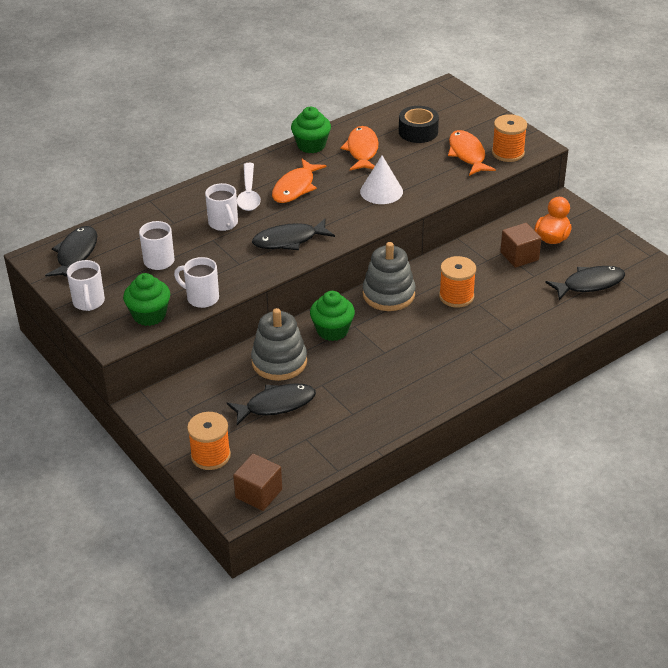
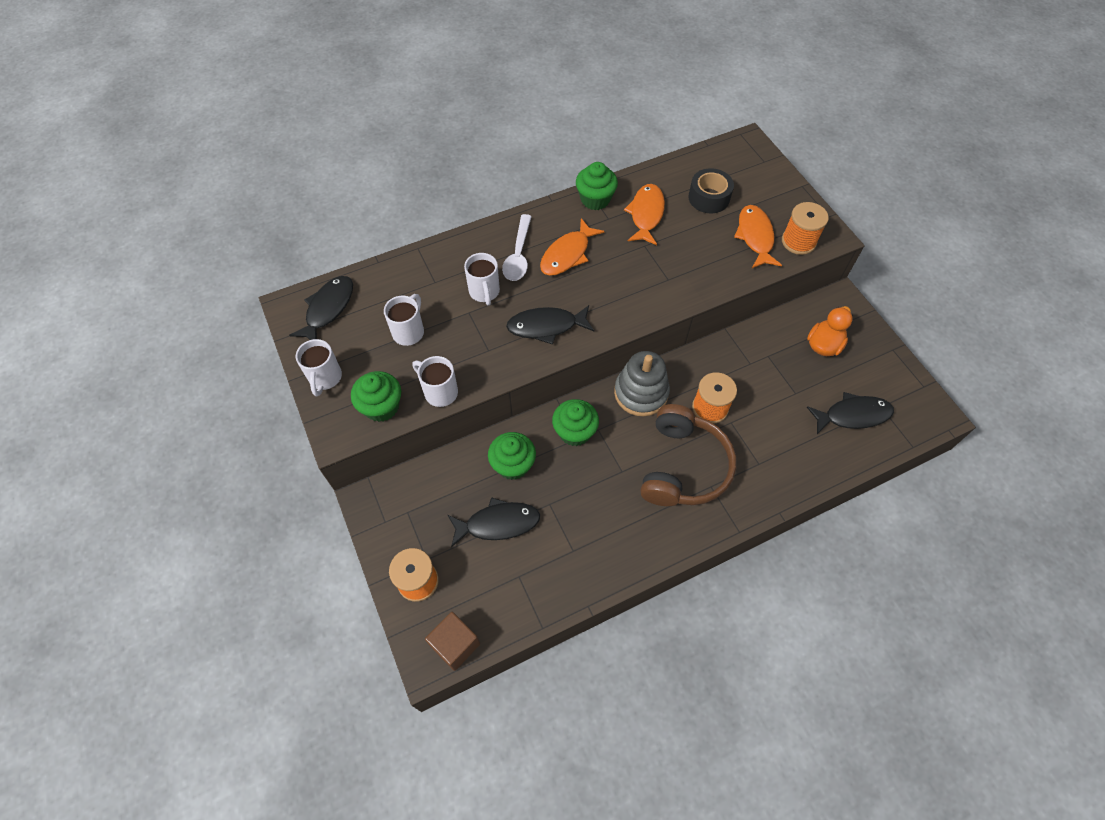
camera: 10 degrees right, 20 degrees up
(279, 362) = (513, 465): grey stacking toy -> green cupcake
(381, 191) = (655, 274): white cone -> none
(441, 341) = (683, 466): none -> brown headphones
(519, 256) = (785, 364): brown cube -> none

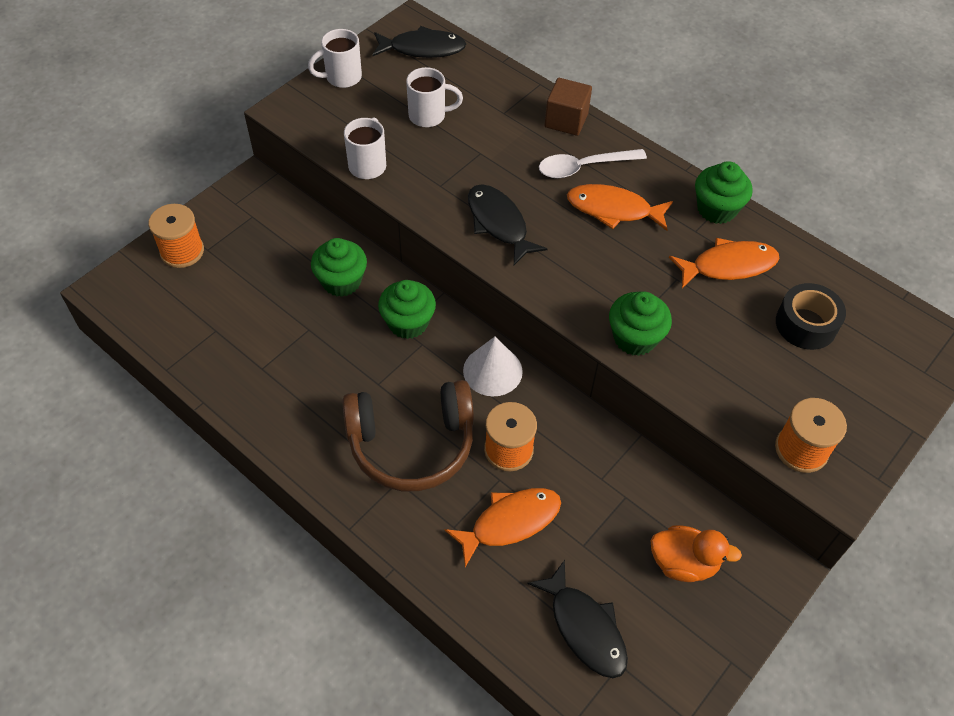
camera: 65 degrees right, 5 degrees down
(381, 407) = (329, 129): green cupcake -> green cupcake (635, 338)
(455, 644) = (127, 303): brown cube -> brown cube (566, 120)
(484, 292) = (514, 156): white mug -> none
(498, 523) = (268, 292): black fish -> none
(641, 393) = (492, 371): grey stacking toy -> white cone
(755, 237) = (773, 395): orange fish -> orange fish (510, 522)

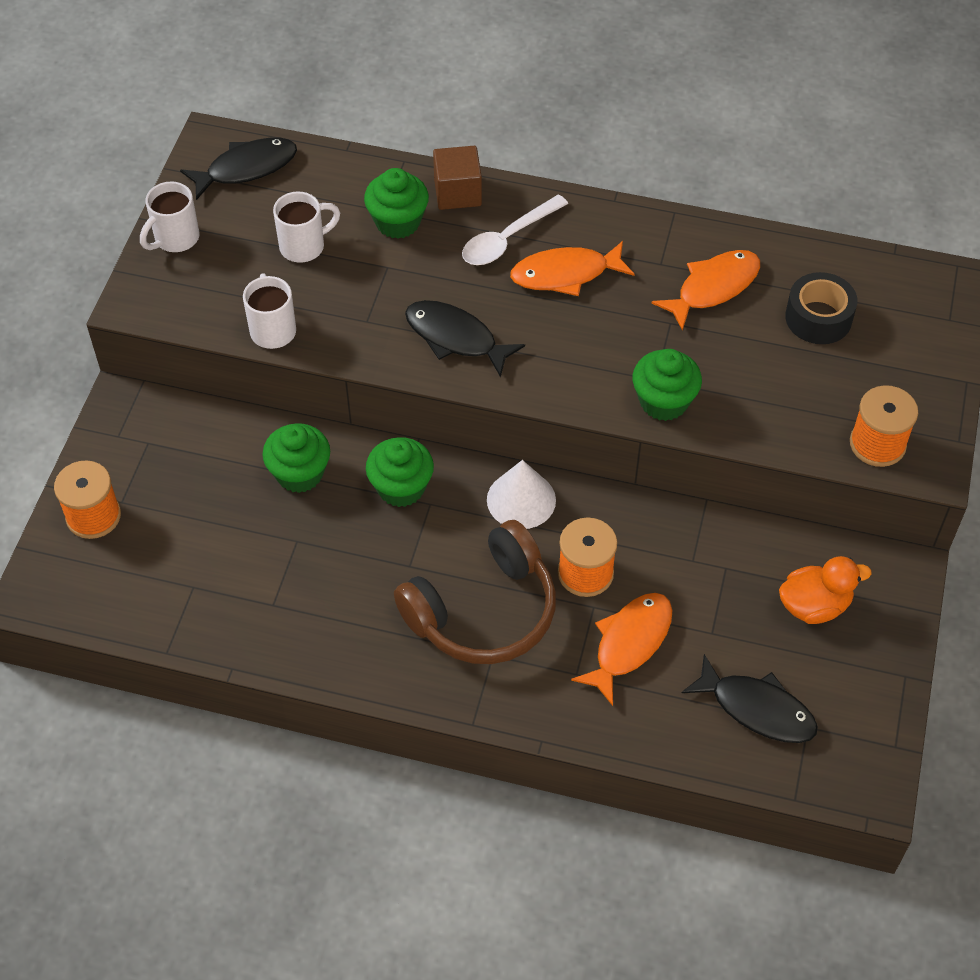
camera: 25 degrees left, 0 degrees up
(716, 209) = (669, 231): green cupcake -> green cupcake (398, 222)

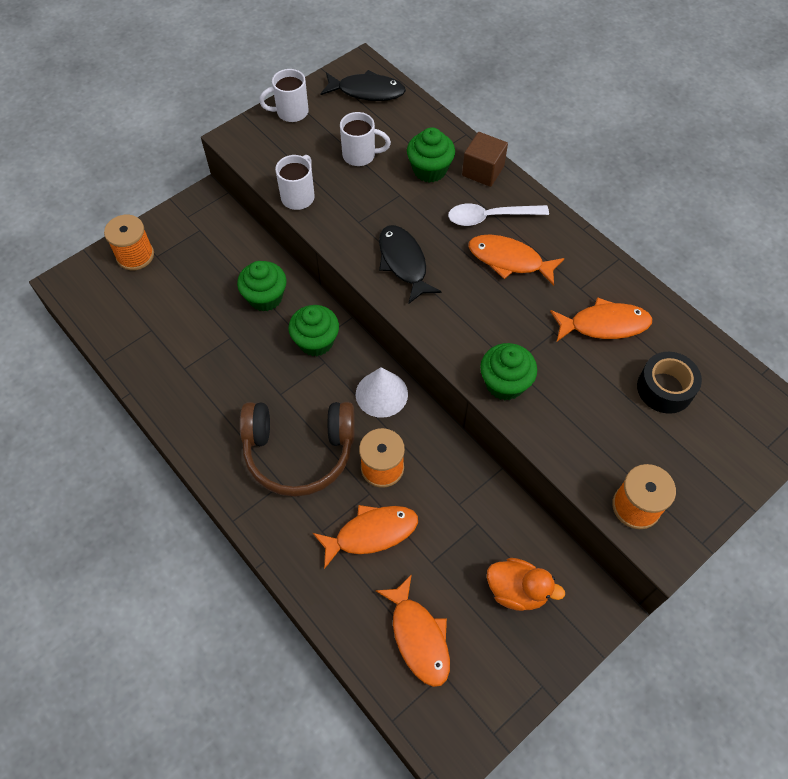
camera: 35 degrees right, 5 degrees up
(757, 709) = (418, 637): black fish -> orange fish

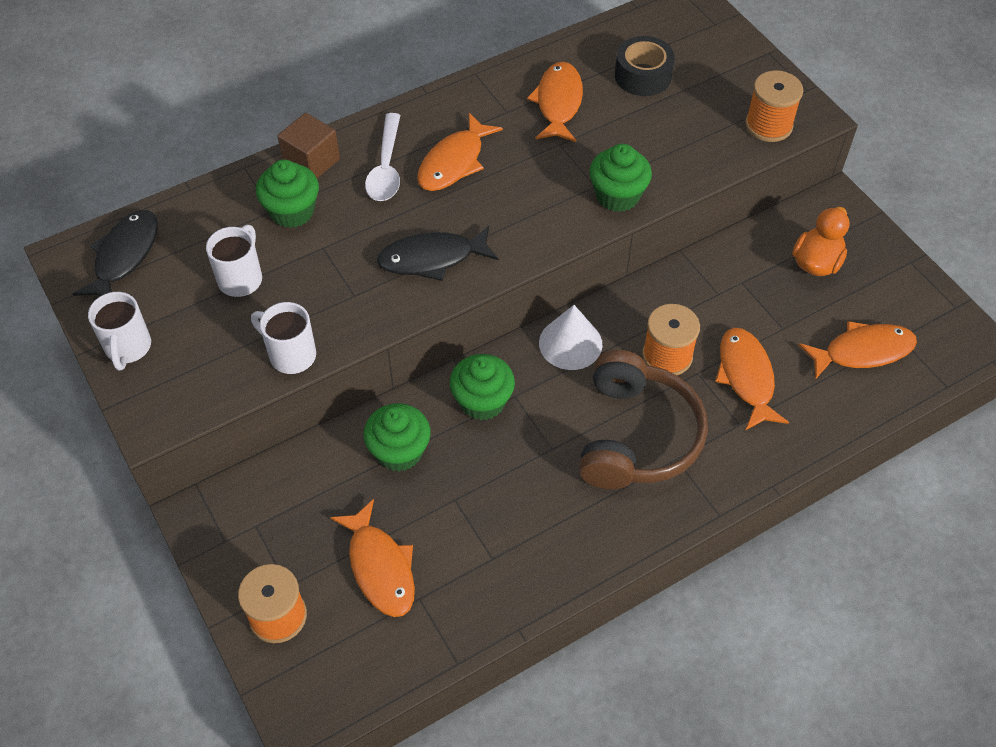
camera: 80 degrees left, 5 degrees down
(173, 303) = (380, 567): none -> orange fish

